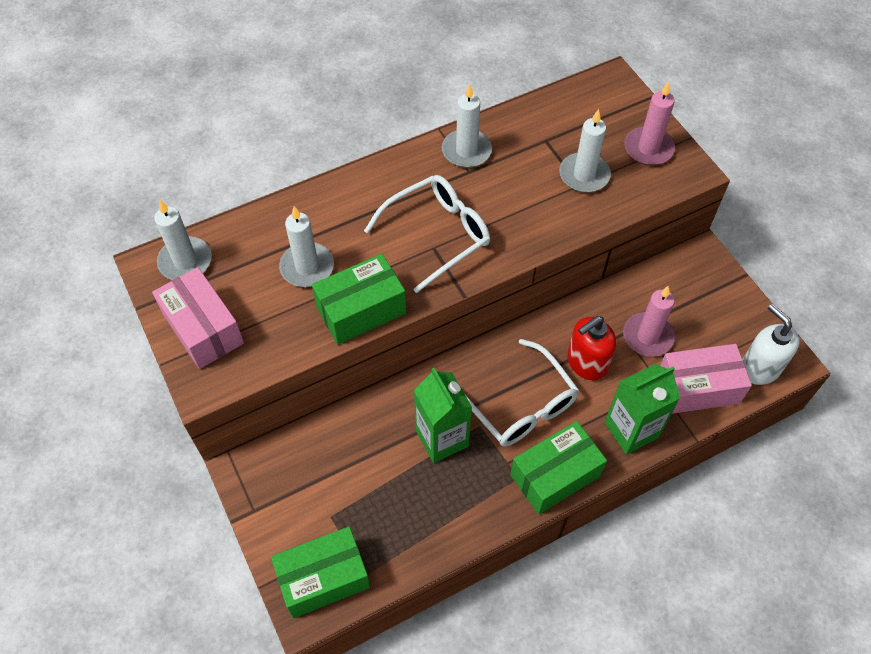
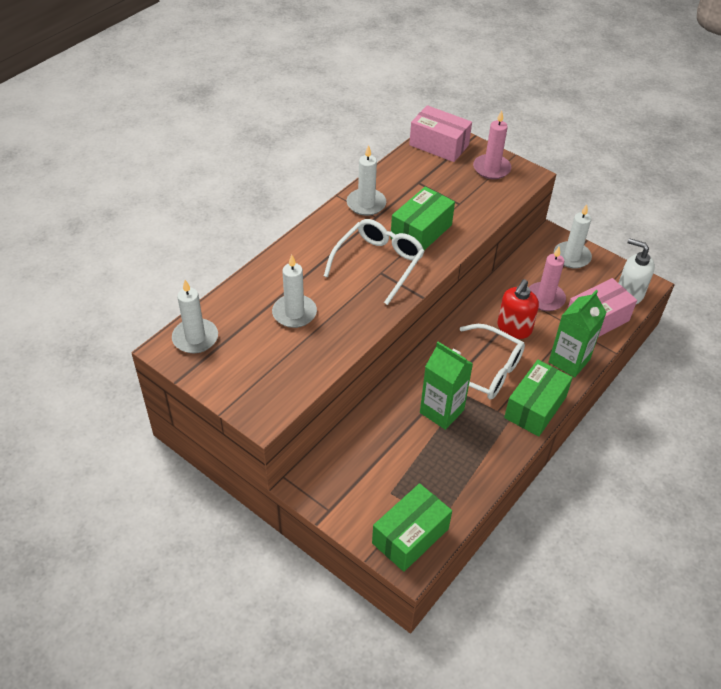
camera: 25 degrees left, 10 degrees down
(203, 329) = (239, 379): pink box -> pink box (439, 145)
(361, 310) = (353, 329): green box -> green box (421, 231)
(584, 175) = (458, 197): white candle -> white candle (571, 257)

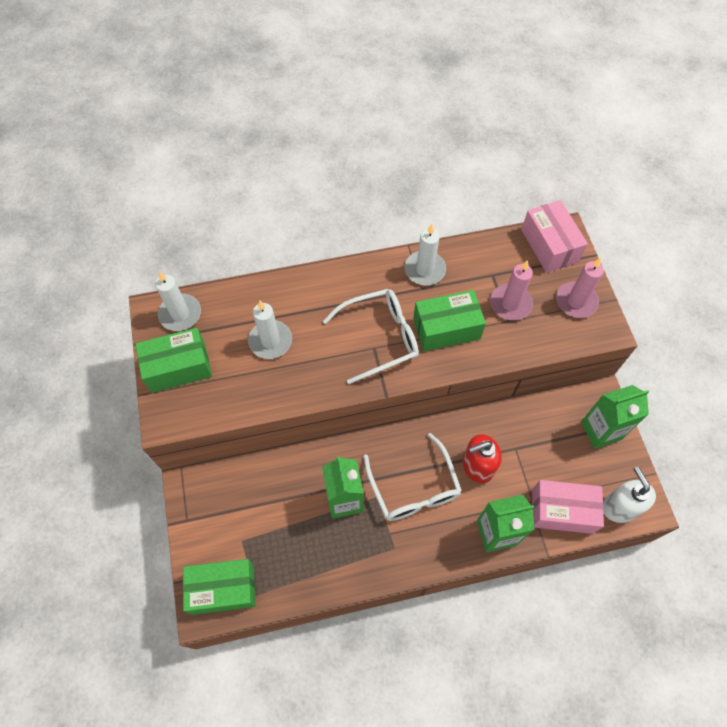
camera: 40 degrees right, 15 degrees up
(535, 407) = (424, 554): green box -> green box (178, 367)
(545, 298) = (534, 456): pink candle -> pink candle (510, 304)
(571, 257) = (601, 430): white candle -> green carton

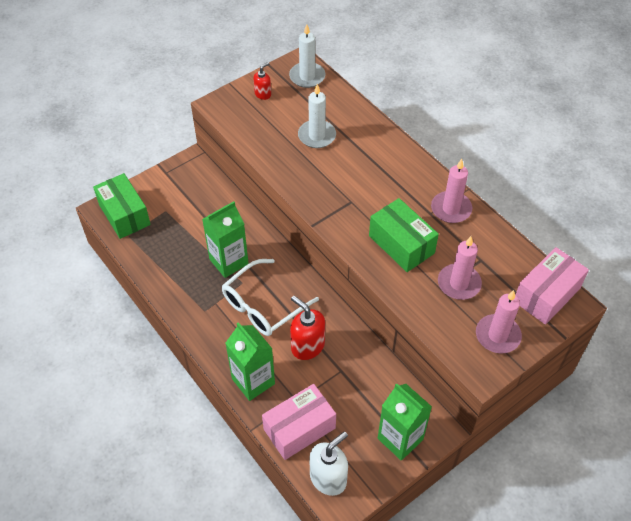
camera: 65 degrees right, 10 degrees down
(178, 367) = (263, 94): green box -> red soap dispenser
(379, 338) = (363, 202): white glasses -> none
(425, 270) = (451, 209): white candle -> pink candle
(562, 511) = (299, 428): pink box -> pink box turned 75 degrees clockwise

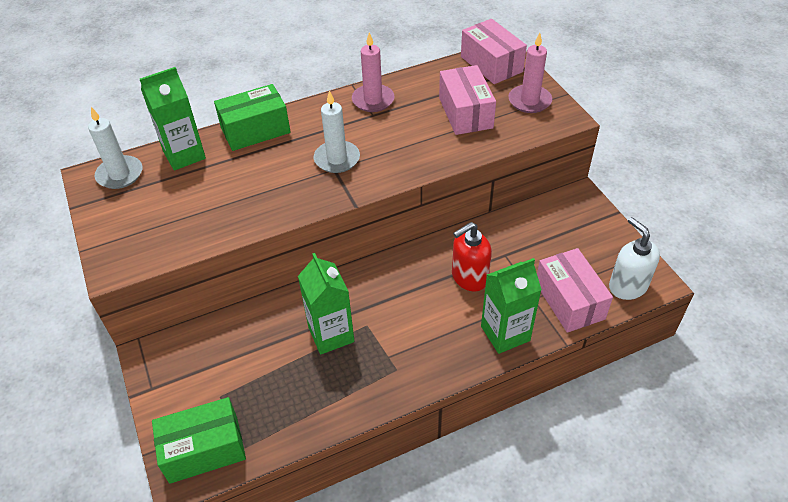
camera: 75 degrees left, 5 degrees down
(263, 94) = (123, 219): red soap dispenser -> none
(263, 305) = (405, 309): white glasses -> none
(317, 136) = (222, 181): white candle -> white candle (337, 159)
(400, 439) = (588, 224): green carton -> green carton (184, 155)
(401, 244) = (406, 142): green box -> green box (255, 130)
(459, 283) = (465, 113): pink candle -> pink box

